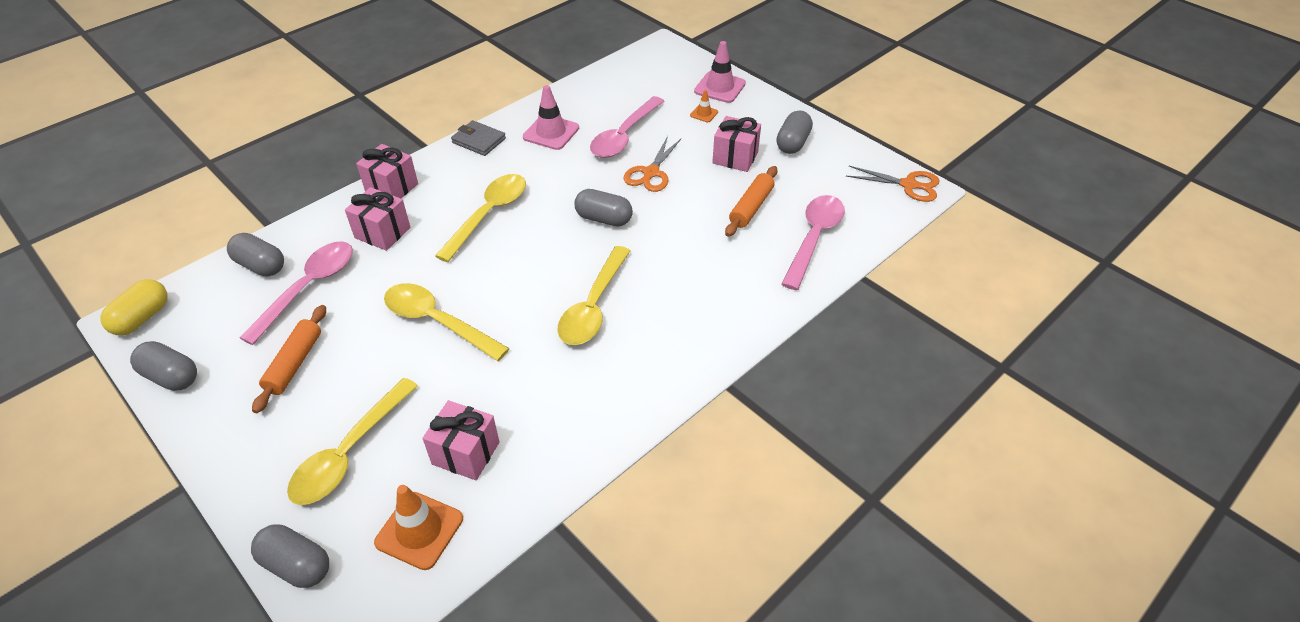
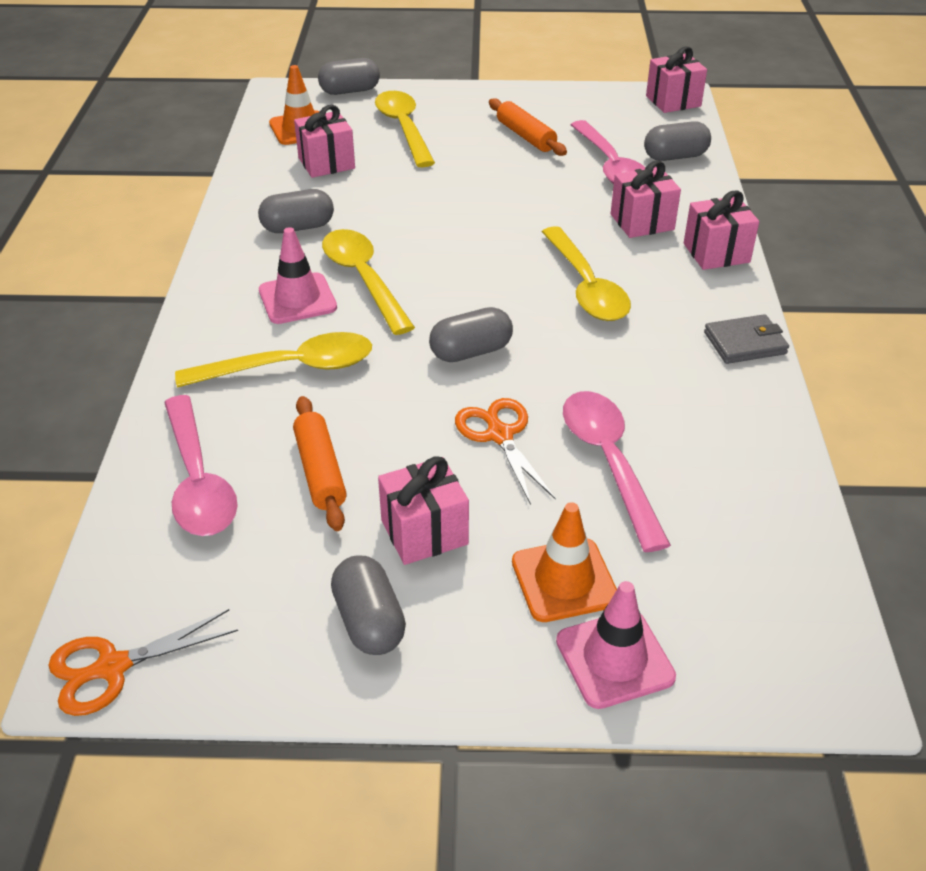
camera: 135 degrees right, 5 degrees down
(142, 318) = (673, 101): yellow capsule -> pink gift
(171, 376) = (585, 96): grey capsule -> grey capsule (298, 227)
(437, 322) = (474, 202): yellow spoon -> yellow spoon (290, 368)
(551, 132) = (695, 405): pink traffic cone -> pink traffic cone (297, 299)
(704, 114) = (564, 580): orange traffic cone -> orange traffic cone, size x1.93

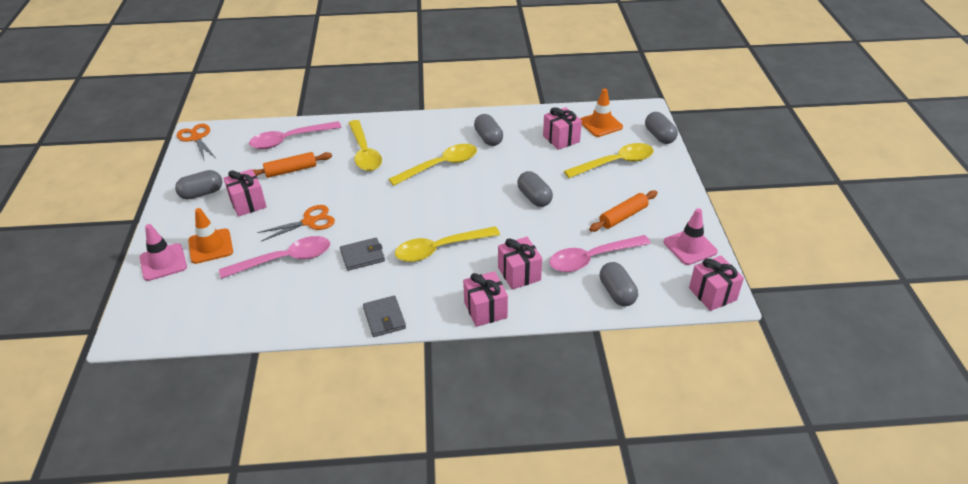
camera: 85 degrees right, 0 degrees up
(297, 299) = (420, 147): pink traffic cone -> pink traffic cone (690, 247)
(471, 352) = (376, 208): grey capsule -> grey capsule (534, 197)
(601, 367) = (362, 256): none -> grey wallet

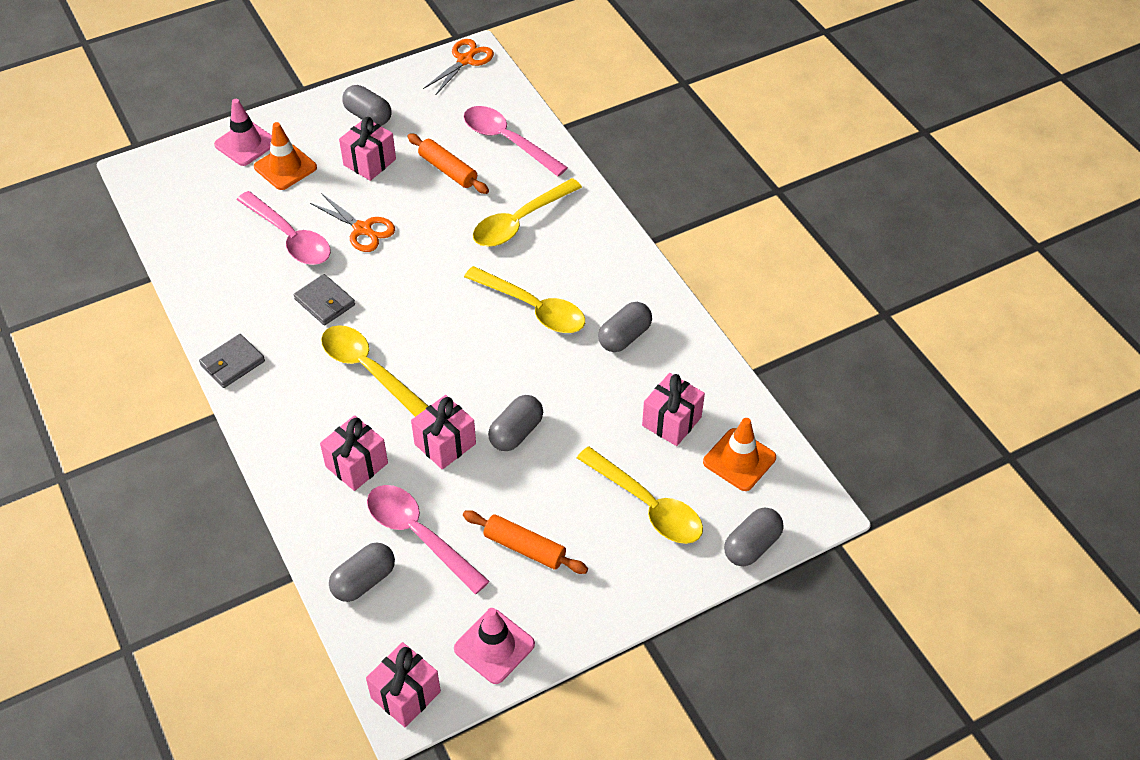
camera: 65 degrees right, 10 degrees up
(485, 310) = (281, 452): pink gift -> pink gift (445, 444)

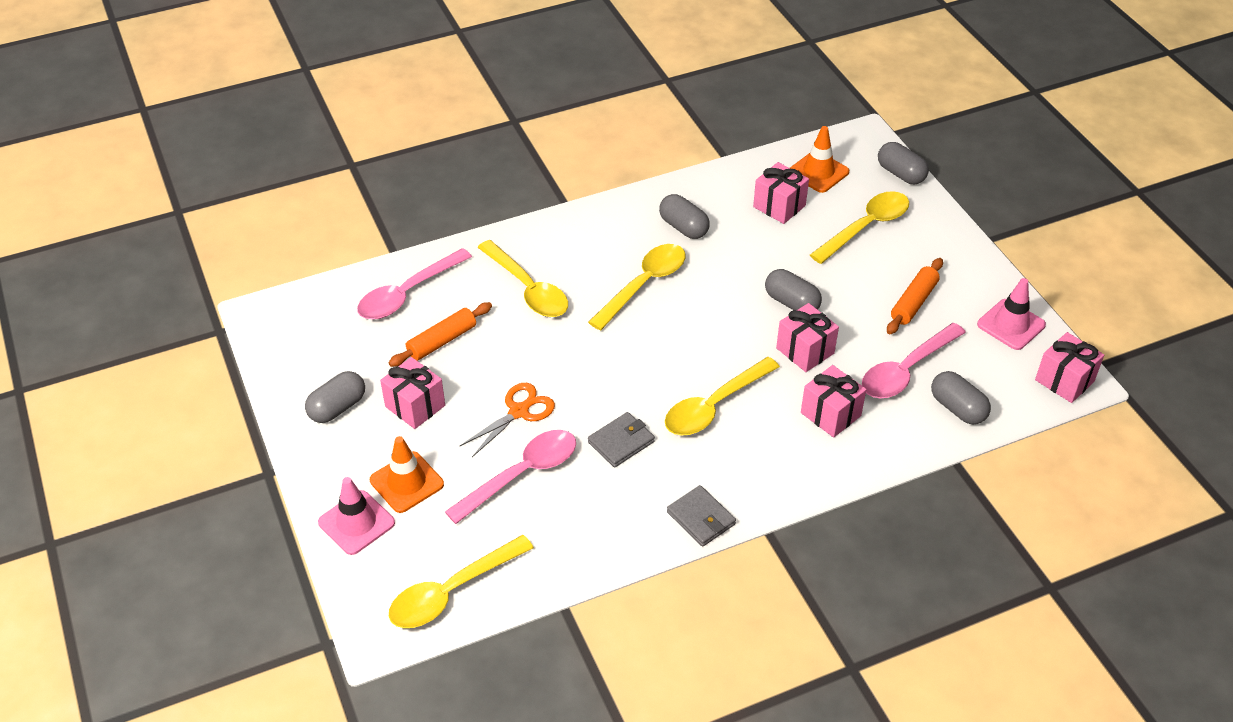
camera: 85 degrees left, 5 degrees down
(172, 207) = (452, 591): none -> yellow spoon
(465, 60) = (266, 322): orange scissors -> none

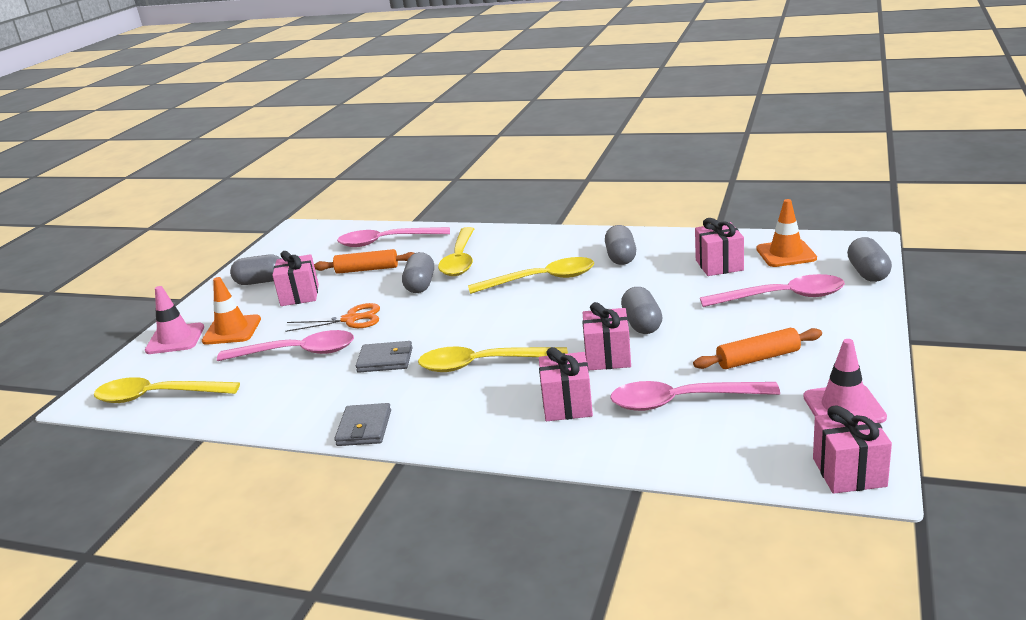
camera: 45 degrees right, 20 degrees down
(865, 227) = (782, 297): yellow spoon -> pink spoon
(957, 408) = (694, 447): grey capsule -> grey capsule (420, 285)

